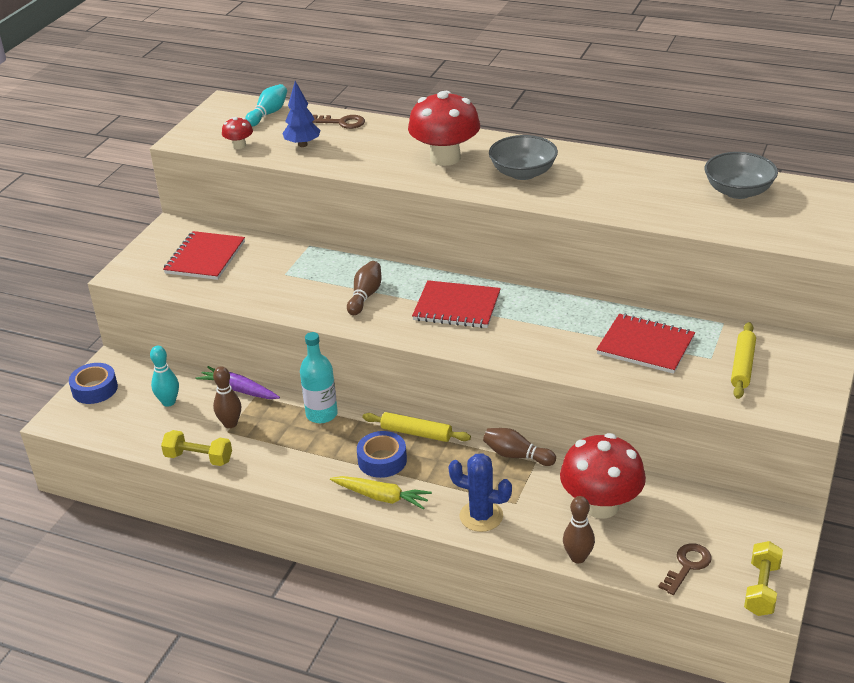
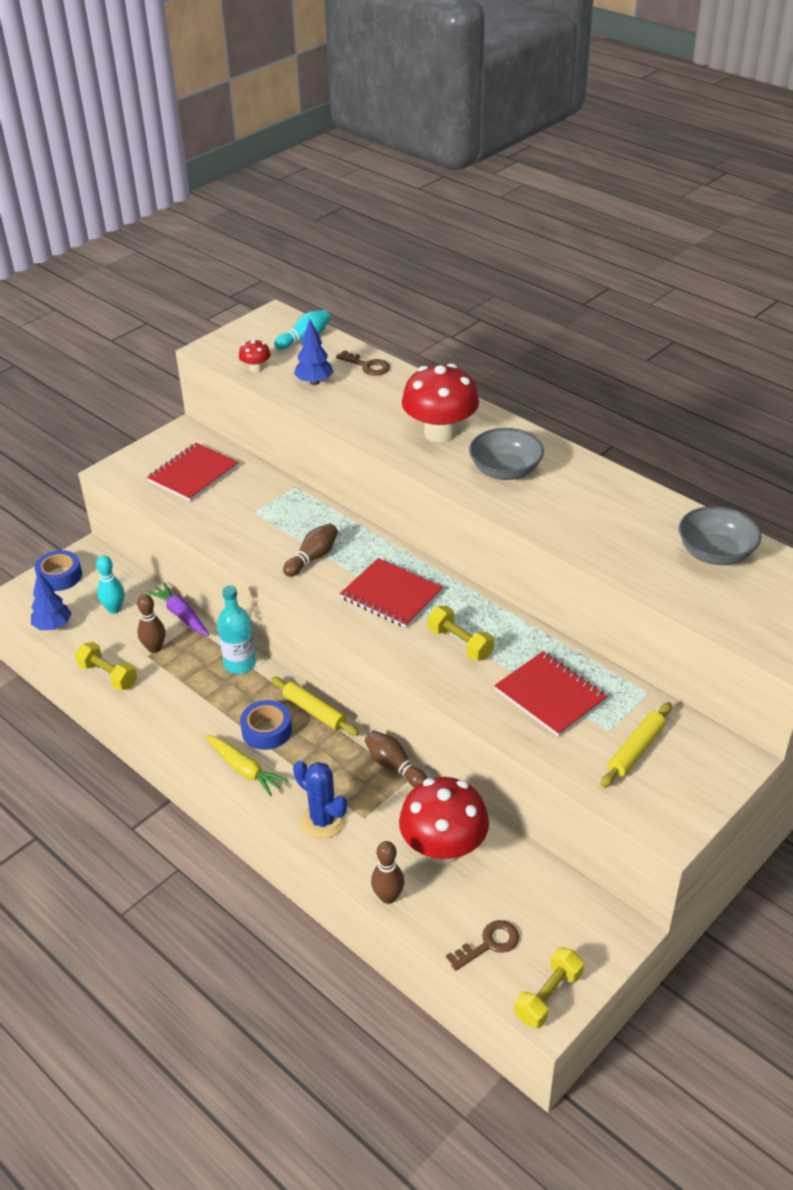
camera: 20 degrees right, 5 degrees up
(115, 432) = (53, 626): none -> blue tree
(542, 328) = (460, 643): none -> yellow dumbbell

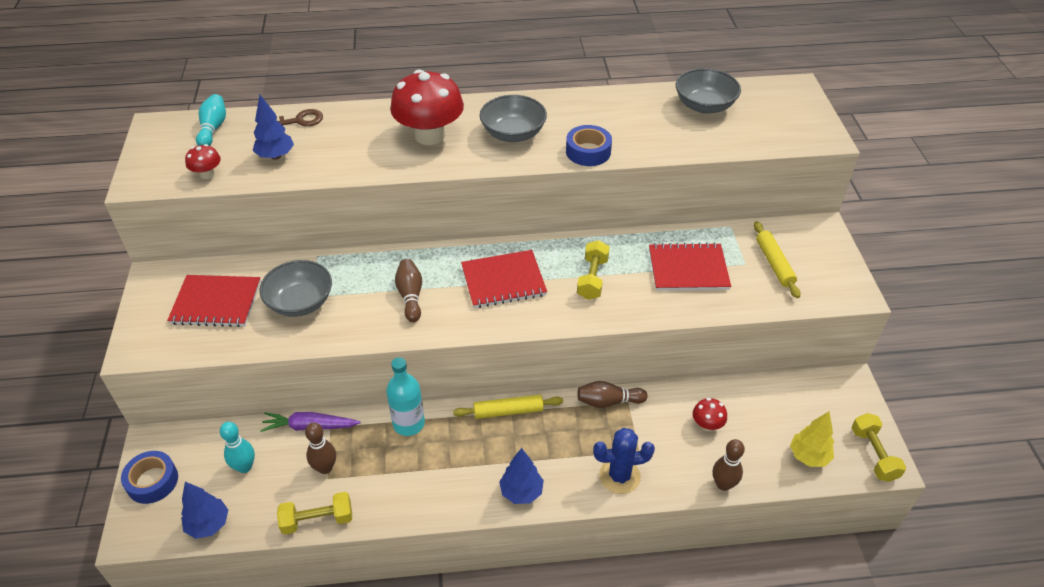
camera: 50 degrees left, 5 degrees up
(193, 474) = (216, 303): red notebook -> red notebook turned 75 degrees counterclockwise
(240, 510) = (300, 302): none -> grey bowl
(244, 769) = (521, 492): yellow carrot -> blue tree
(267, 730) = (496, 452): blue tape -> blue tape (588, 151)
(443, 848) = (707, 424): red mushroom -> red mushroom, size x0.45
(460, 643) = (592, 278): yellow dumbbell -> yellow dumbbell turned 75 degrees counterclockwise
(488, 944) = (808, 456): brown key -> yellow tree

